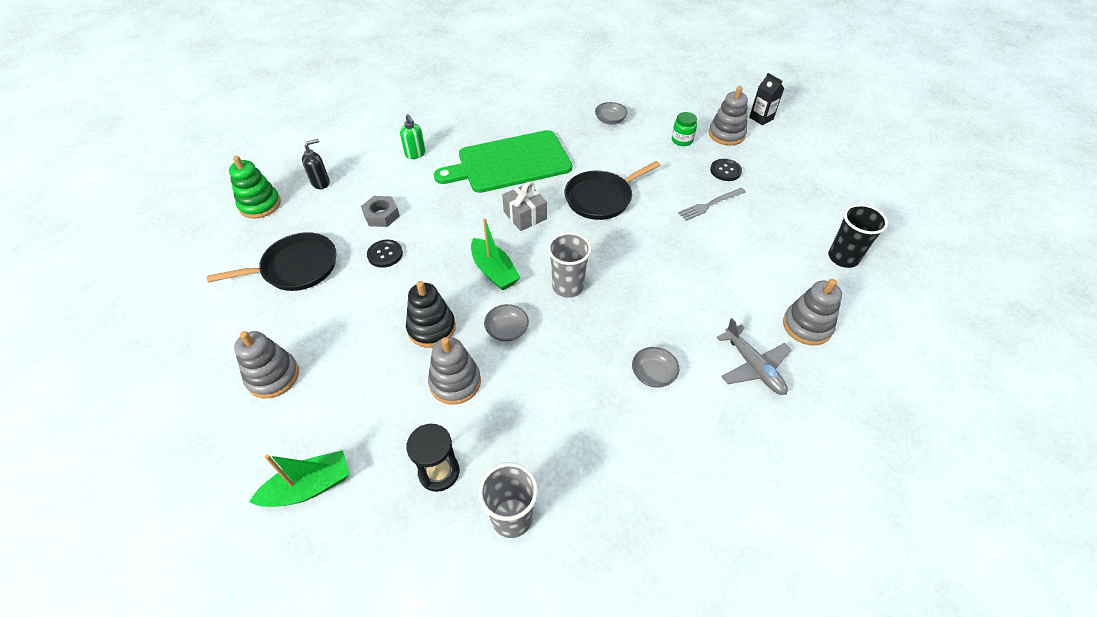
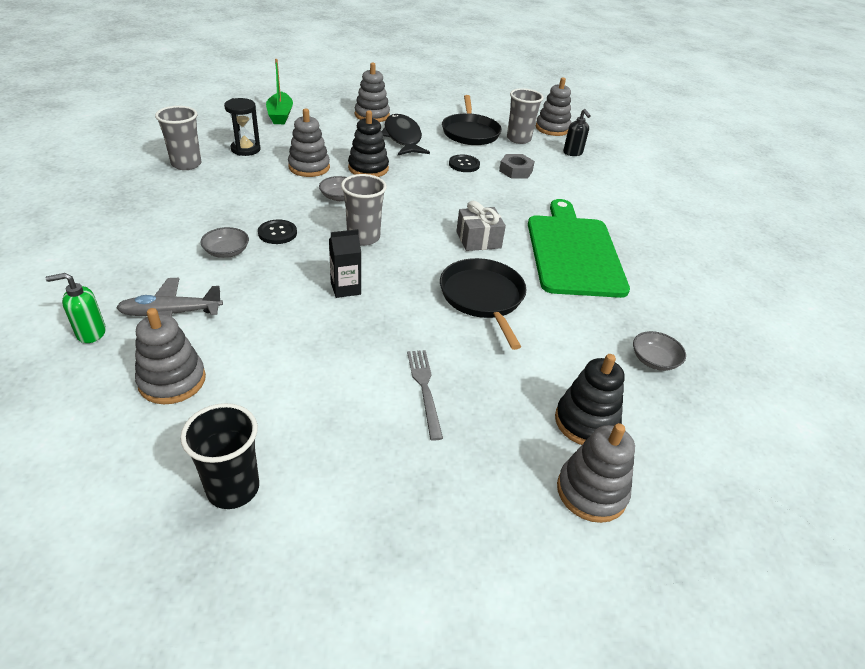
camera: 105 degrees right, 10 degrees down
(260, 205) = (552, 128): green stacking toy -> grey stacking toy
(300, 225) = (518, 139): none -> grey cup
(335, 323) = (403, 138): none -> black fish
(415, 154) = (605, 201): green soap dispenser -> green soap dispenser (91, 333)
(494, 271) = (410, 206): green boat -> none
(682, 140) = (586, 422): green jar -> black stacking toy
(725, 171) = (491, 442): black button -> black button (277, 233)
(761, 118) = (638, 582): black carton -> black carton (345, 288)

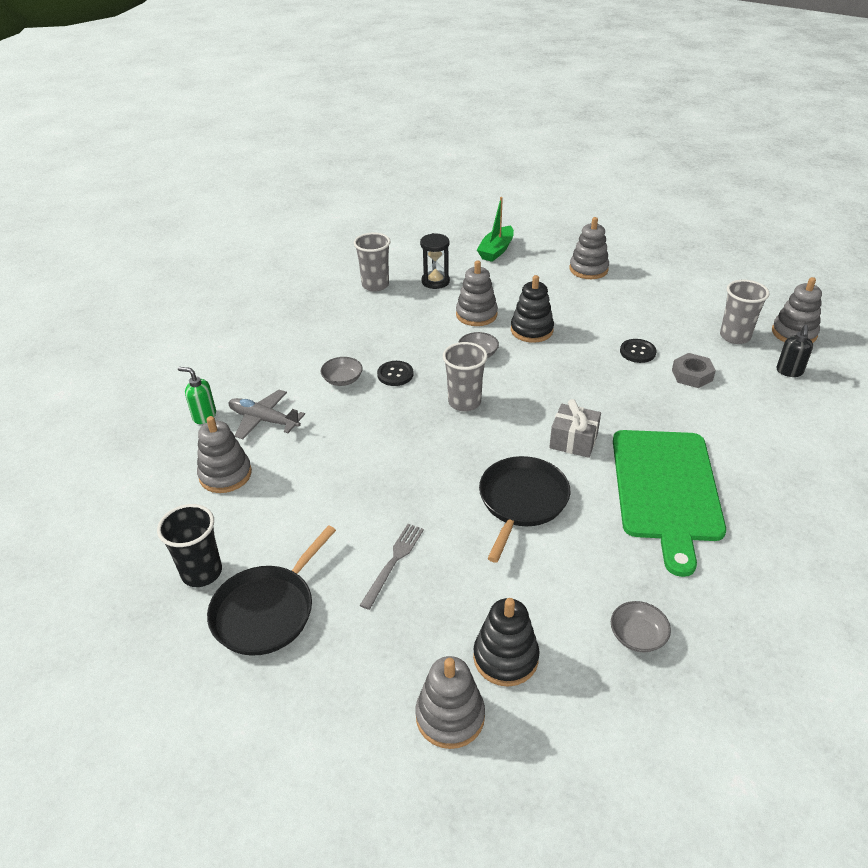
camera: 40 degrees right, 0 degrees up
(345, 288) = (407, 446): black carton -> none
(403, 138) = (598, 303): black fish -> none
(470, 132) = (682, 314): black pan -> black pan (267, 610)
(573, 252) = (666, 489): green cutting board -> green cutting board turned 150 degrees clockwise

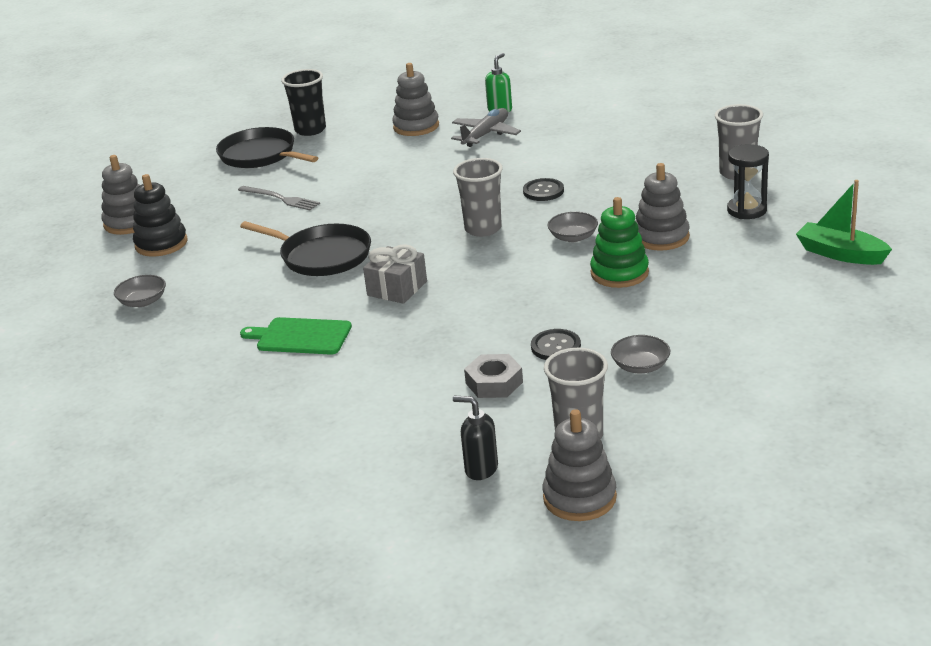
camera: 100 degrees right, 10 degrees down
(342, 379) = (541, 165): grey bowl -> grey bowl (640, 366)
(531, 330) = (619, 273): black stacking toy -> green stacking toy
(588, 269) = (785, 327): grey stacking toy -> none
(666, 489) = (300, 336): green cutting board -> green cutting board, size x0.52

